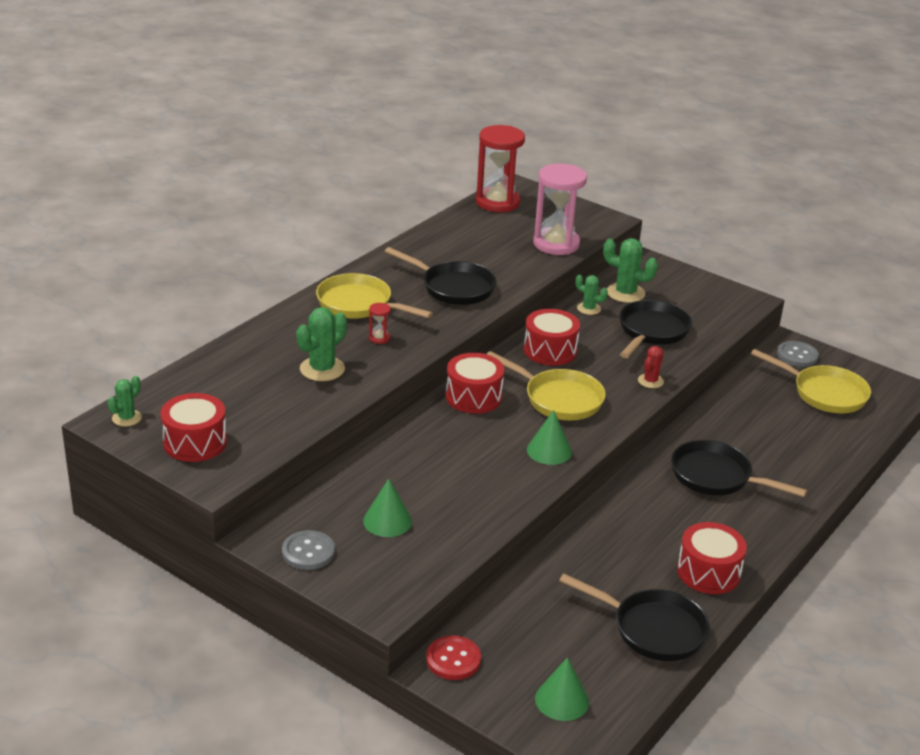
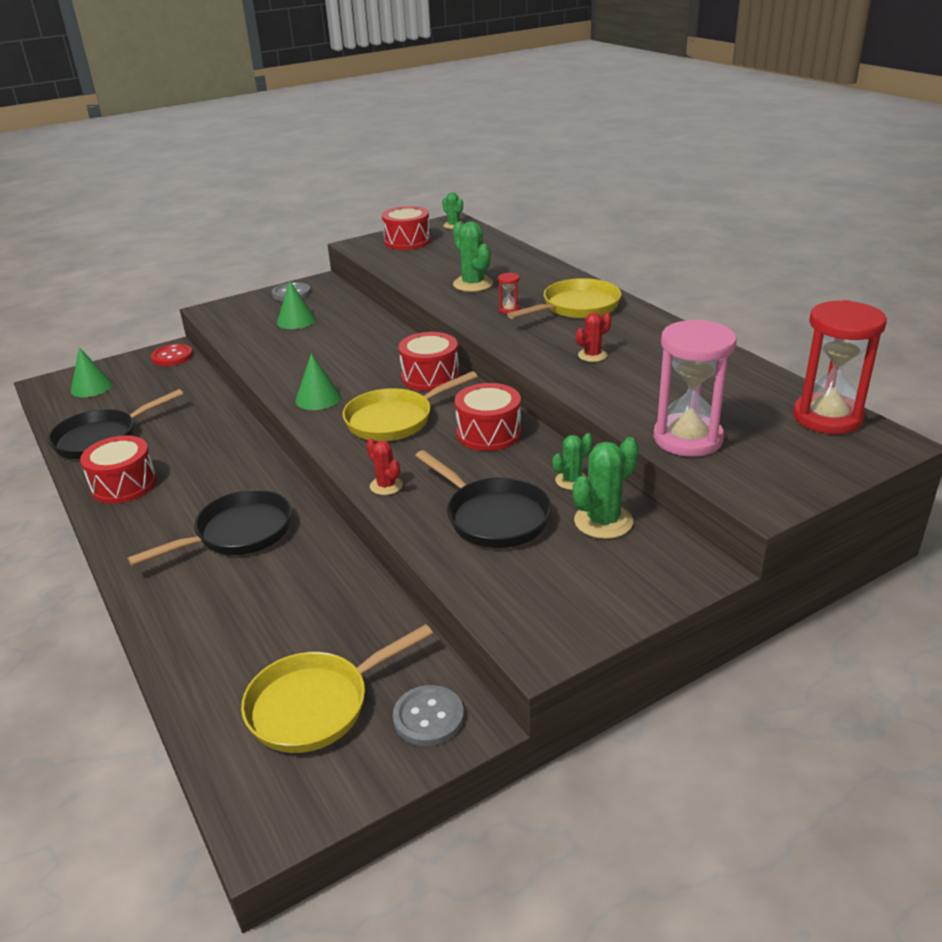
camera: 115 degrees right, 0 degrees up
(453, 287) = (592, 355): black pan -> red cactus

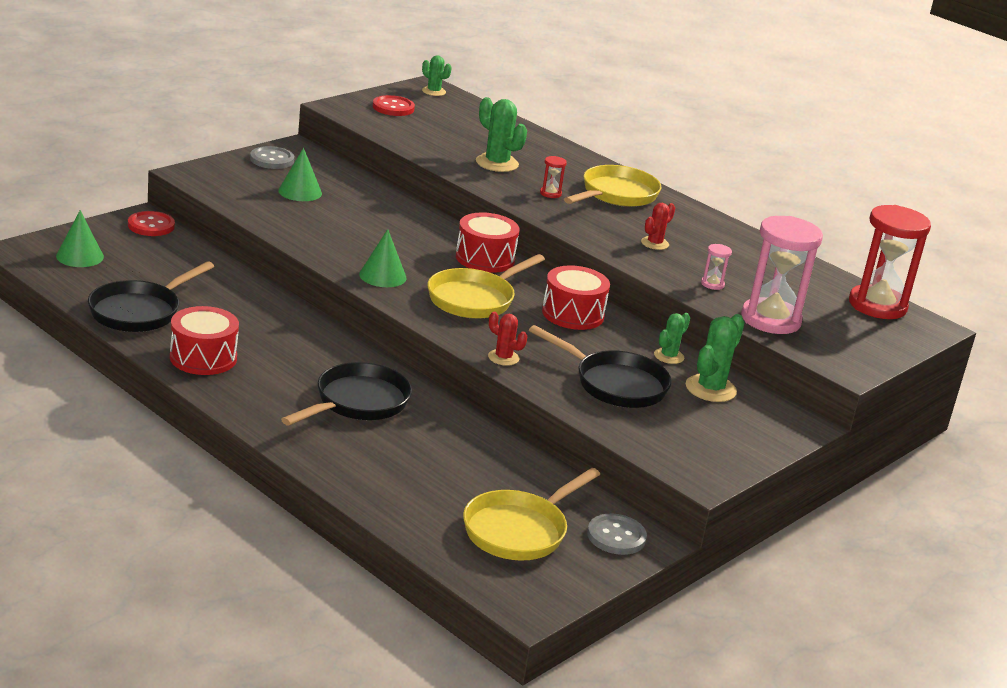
camera: 20 degrees left, 5 degrees down
(407, 241) = (393, 107): red drum -> red button
(636, 398) = (712, 284): none -> pink hourglass

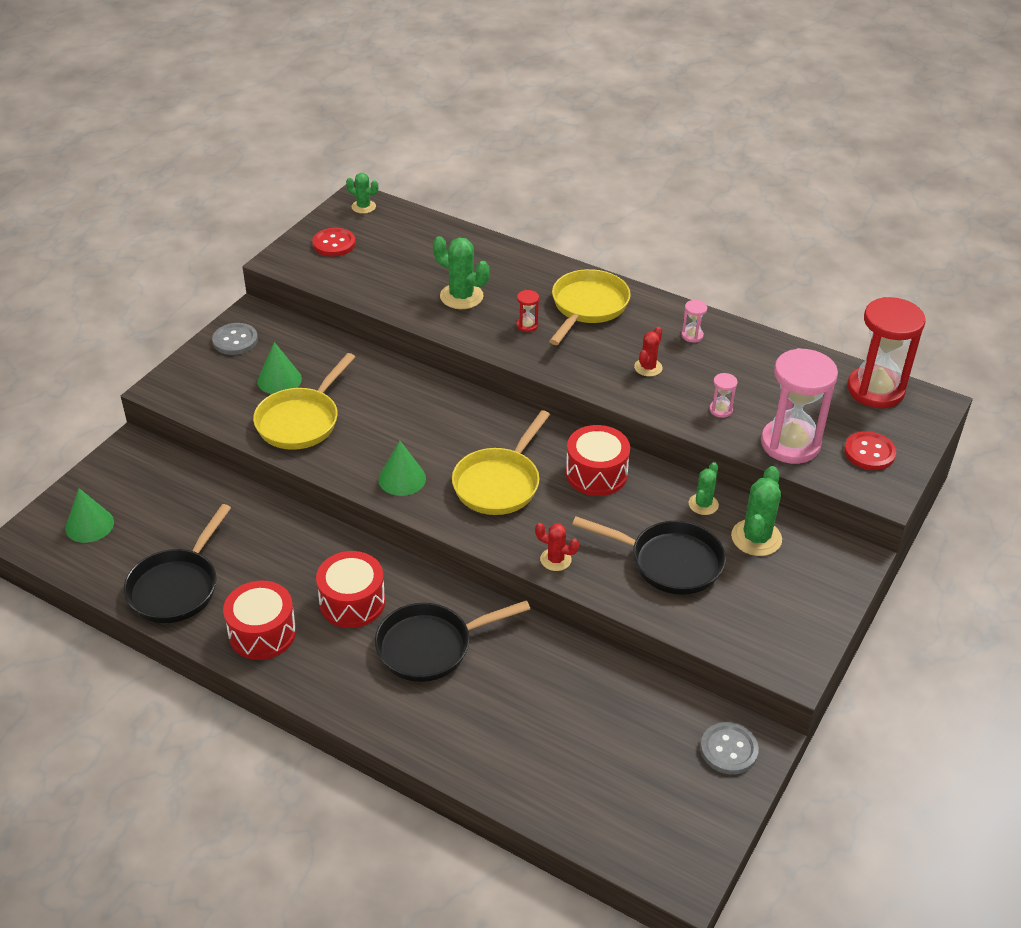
camera: 10 degrees left, 15 degrees up
(151, 225) = (143, 456): red button -> red button (869, 452)
(357, 402) = (430, 646): black pan -> black pan turned 135 degrees counterclockwise
(485, 258) = (488, 420): red drum -> red drum (352, 602)
(519, 530) = (640, 774): yellow pan -> yellow pan (301, 421)
(710, 233) = (692, 335): none -> pink hourglass

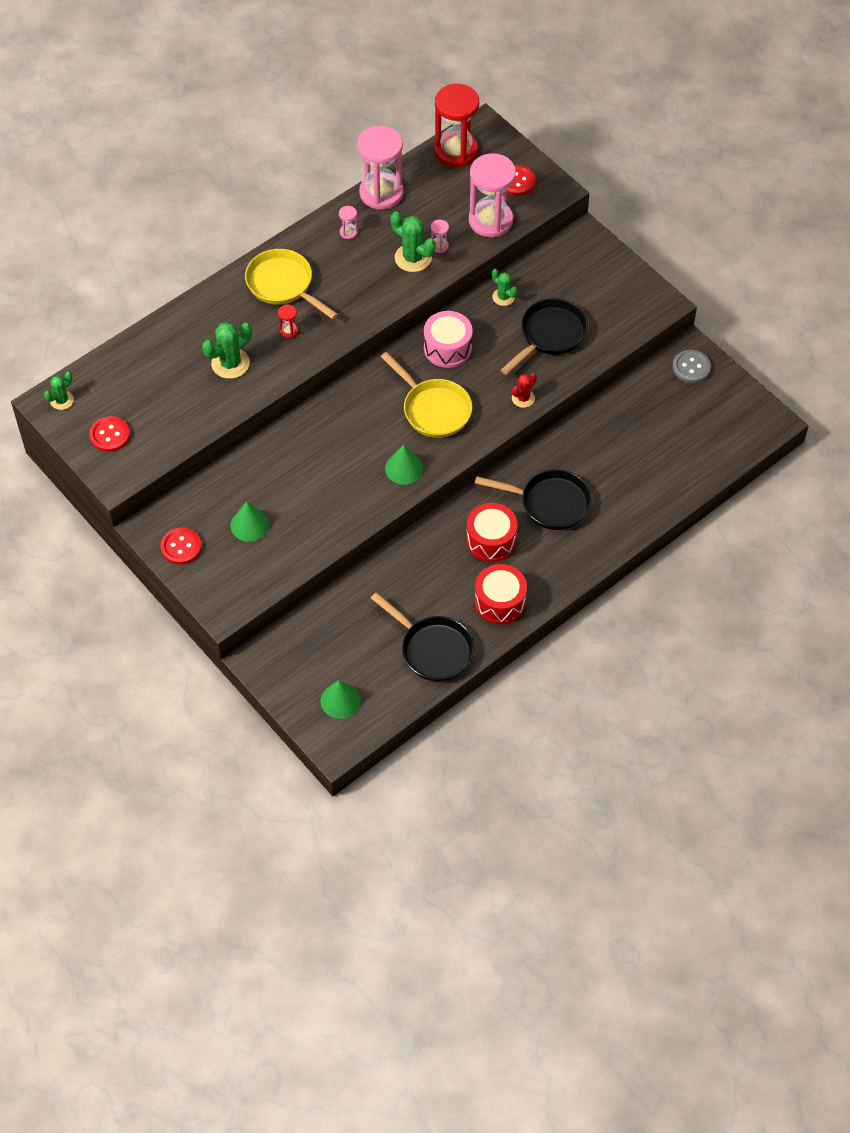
camera: 70 degrees left, 15 degrees up
(235, 340) = (181, 547): grey button -> red button
(301, 421) = (309, 520): yellow pan -> none
(430, 646) = (550, 503): black pan -> black pan turned 75 degrees counterclockwise
(596, 474) = (447, 348): red drum -> pink drum
(648, 367) = (374, 272): red cactus -> none
(756, 538) = (546, 280): green cactus -> green cactus (413, 258)
(766, 346) = (381, 193): none -> pink hourglass

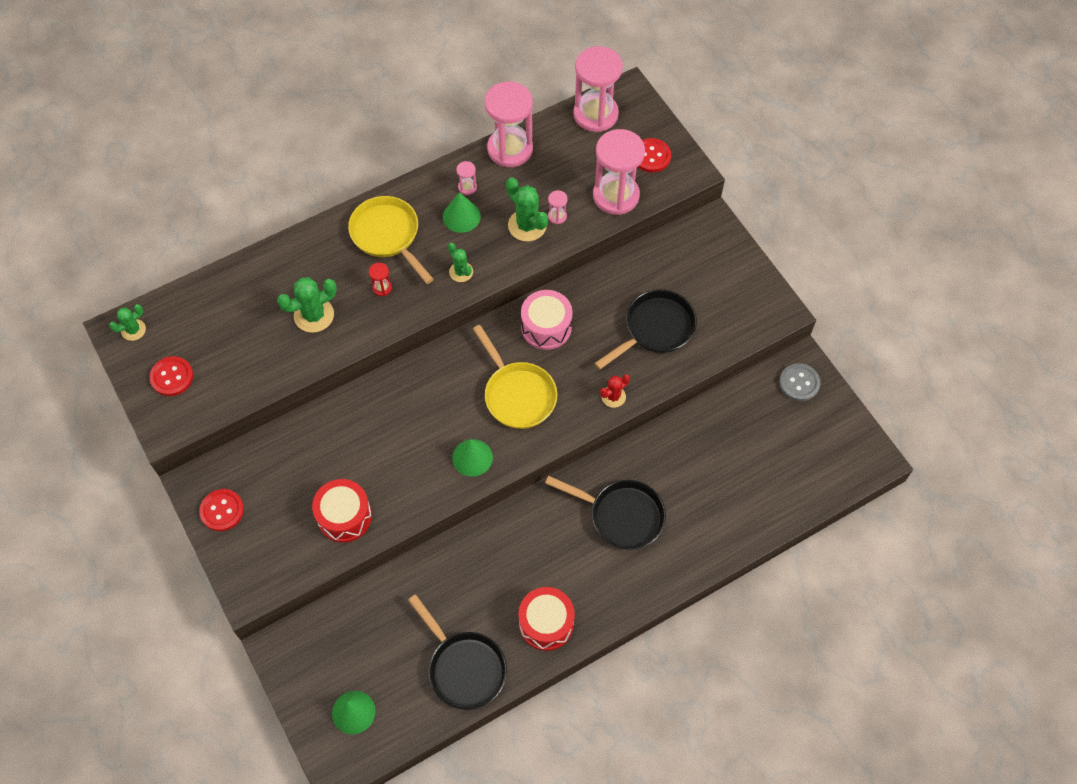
camera: 10 degrees right, 5 degrees up
(249, 525) = (298, 496): green cone -> green cone (461, 216)
(456, 151) = (595, 114): red hourglass -> pink hourglass
(491, 540) = (551, 549): red drum -> red drum (344, 516)
(503, 297) = (615, 279): green cactus -> green cactus (461, 272)

